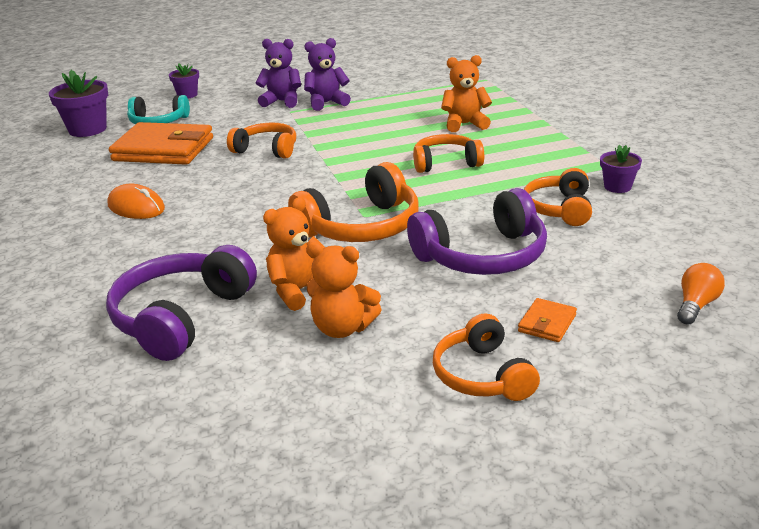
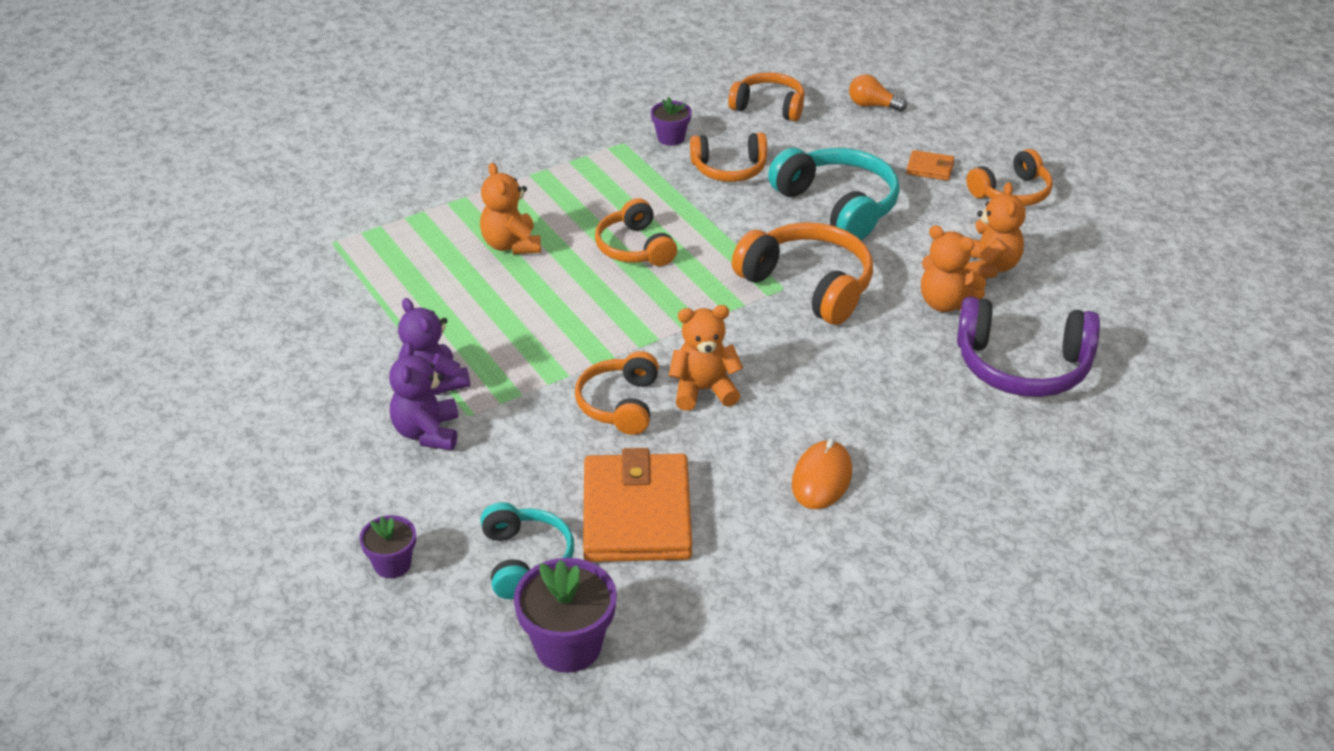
camera: 105 degrees left, 10 degrees up
(260, 176) = (703, 390): none -> orange teddy bear
(483, 256) = (838, 206): purple headphones -> turquoise headphones
(684, 240) = (769, 106): none -> orange headphones

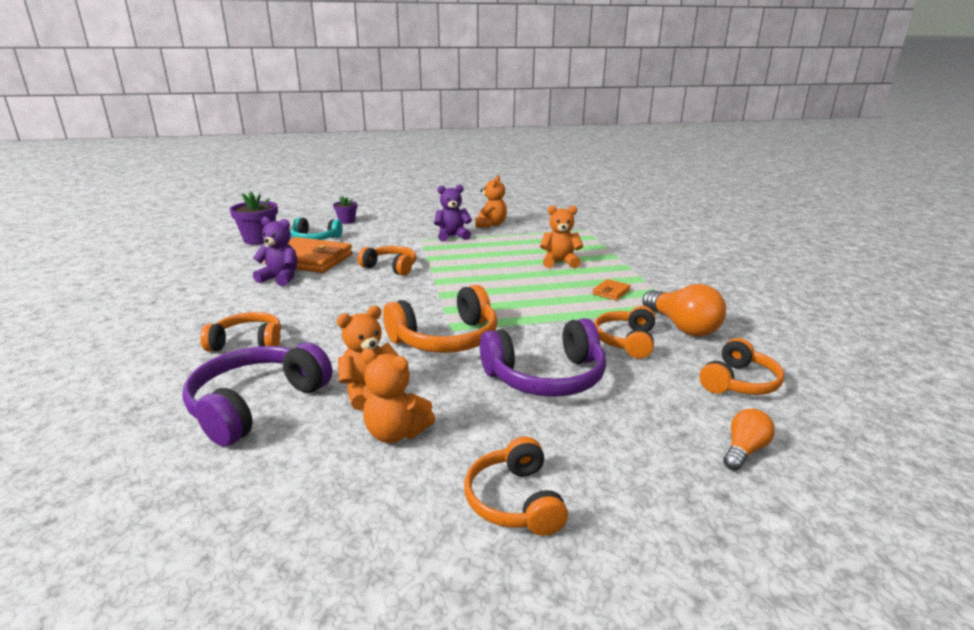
camera: 110 degrees right, 15 degrees down
(427, 433) = (417, 232): purple teddy bear -> purple teddy bear (280, 278)
(634, 248) = (535, 292): orange headphones -> orange headphones (248, 343)
(671, 138) = (682, 327): purple flower pot -> orange light bulb
(703, 390) = (377, 287): orange teddy bear -> orange teddy bear (490, 225)
(821, 478) = (266, 303): orange mouse -> none
(838, 206) = (546, 377): turquoise headphones -> purple headphones
(930, 168) = (591, 452): orange wallet -> orange wallet (611, 292)

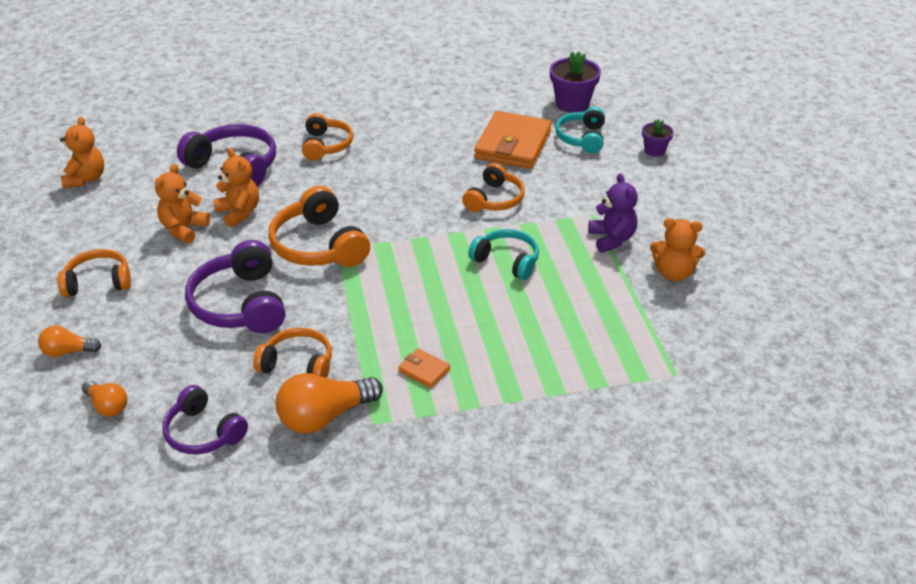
camera: 90 degrees right, 15 degrees up
(280, 278) = (460, 136): purple teddy bear -> none
(475, 265) = (507, 261): none -> turquoise headphones
(559, 262) = (523, 333): orange teddy bear -> orange teddy bear (86, 179)
(670, 504) = (68, 351): none -> orange light bulb
(739, 382) = (203, 432): orange headphones -> purple headphones

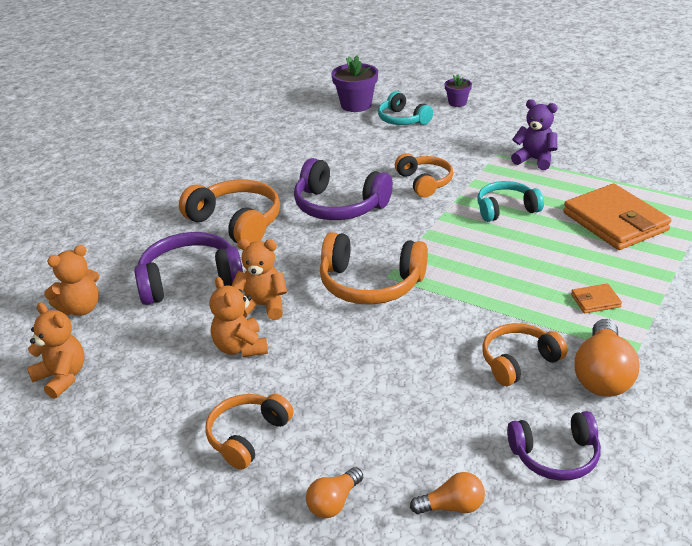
camera: 45 degrees left, 5 degrees down
(240, 304) = (397, 359): purple headphones -> purple headphones (339, 206)
(326, 145) = (236, 223): orange headphones -> orange headphones, size x1.54
(513, 145) = (369, 147): orange wallet -> orange wallet (615, 222)
(673, 273) = (601, 155): orange teddy bear -> orange teddy bear (80, 308)

